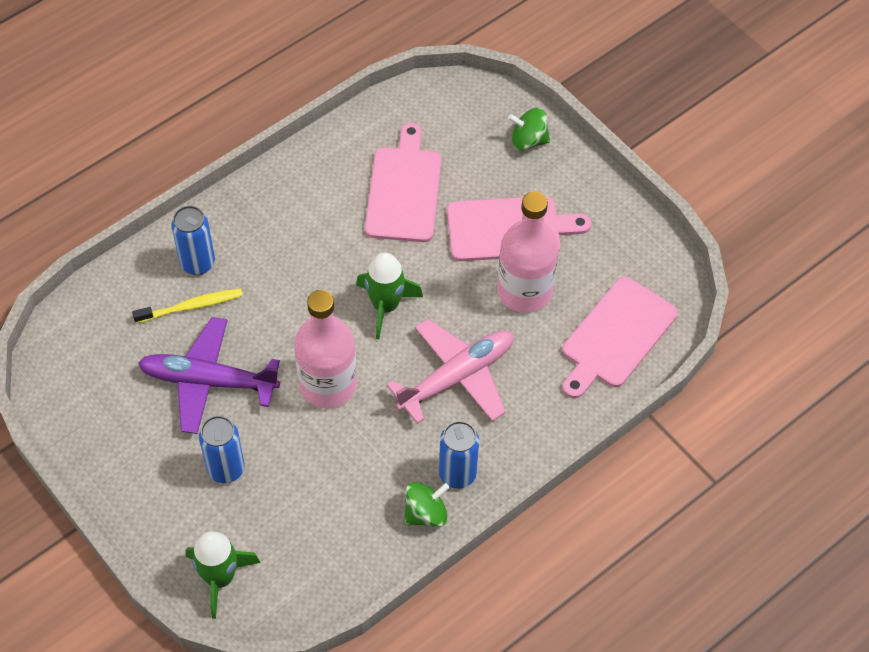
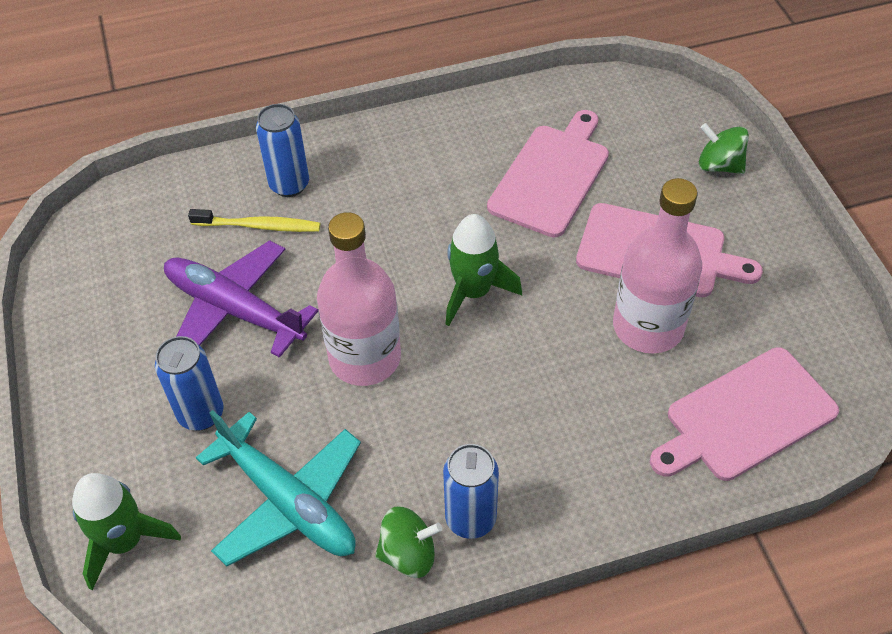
camera: 25 degrees right, 5 degrees down
(324, 508) = (288, 501): none -> turquoise plane
(457, 377) = (522, 399): pink plane -> none

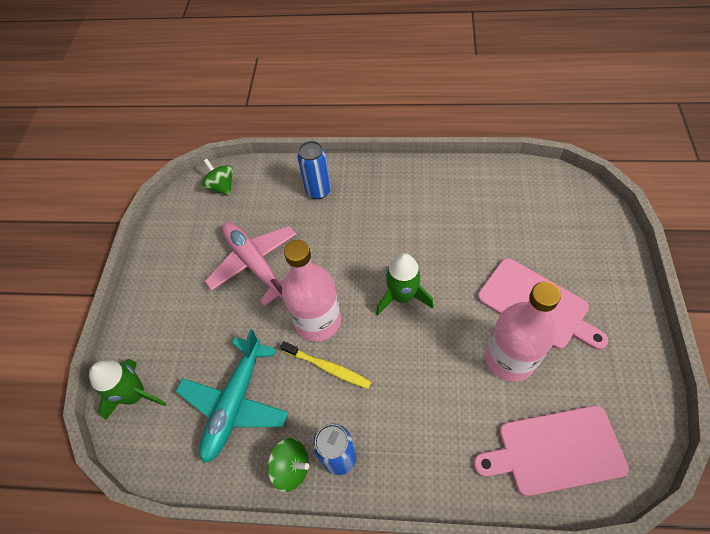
camera: 25 degrees right, 5 degrees up
(201, 414) = (209, 326): blue can -> none
(234, 309) = (255, 263): purple plane -> pink plane
(259, 226) = (290, 213): yellow toothbrush -> yellow toothbrush (328, 367)
(288, 501) = (235, 403): turquoise plane -> turquoise plane turned 45 degrees clockwise
(551, 176) = (483, 229): pink cutting board -> none
(719, 165) = (604, 253): green spinning top -> green spinning top (221, 186)

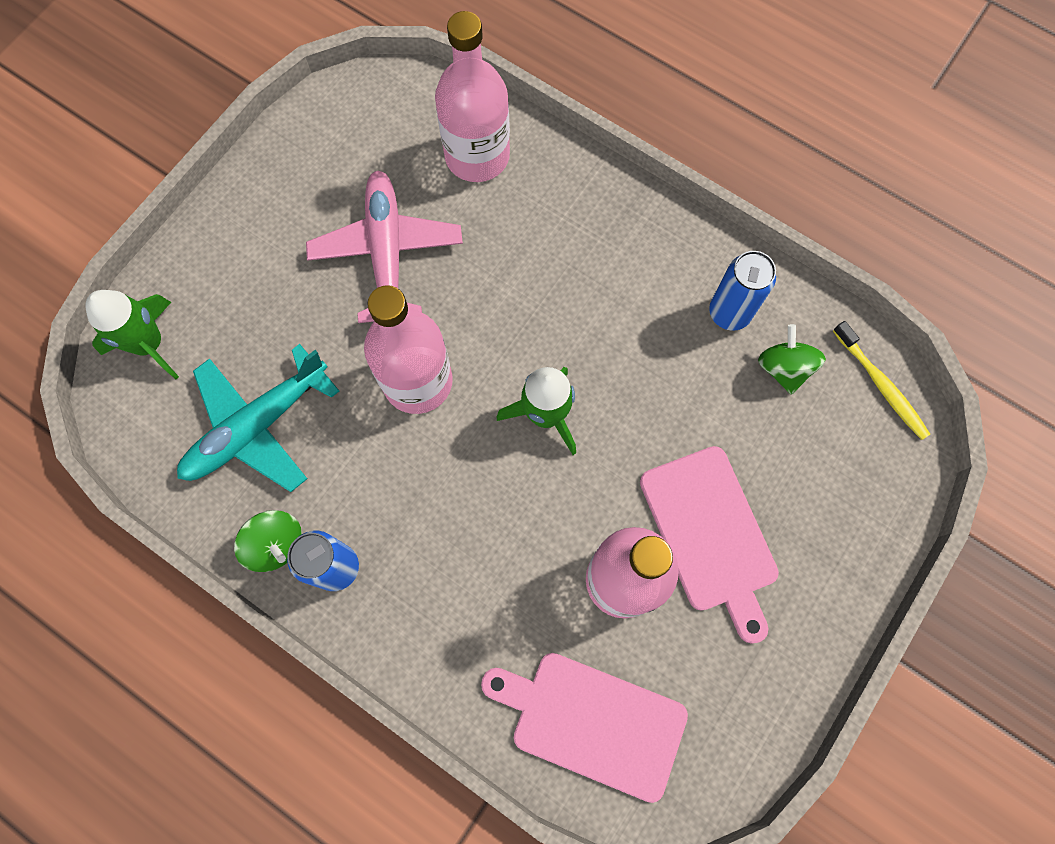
camera: 25 degrees right, 15 degrees up
(221, 186) = (411, 106): green spinning top -> green spinning top (784, 368)
(274, 191) = (477, 156): none -> pink bottle
(318, 191) = (536, 191): blue can -> blue can (729, 313)
(328, 367) = (391, 451): yellow toothbrush -> yellow toothbrush (881, 385)

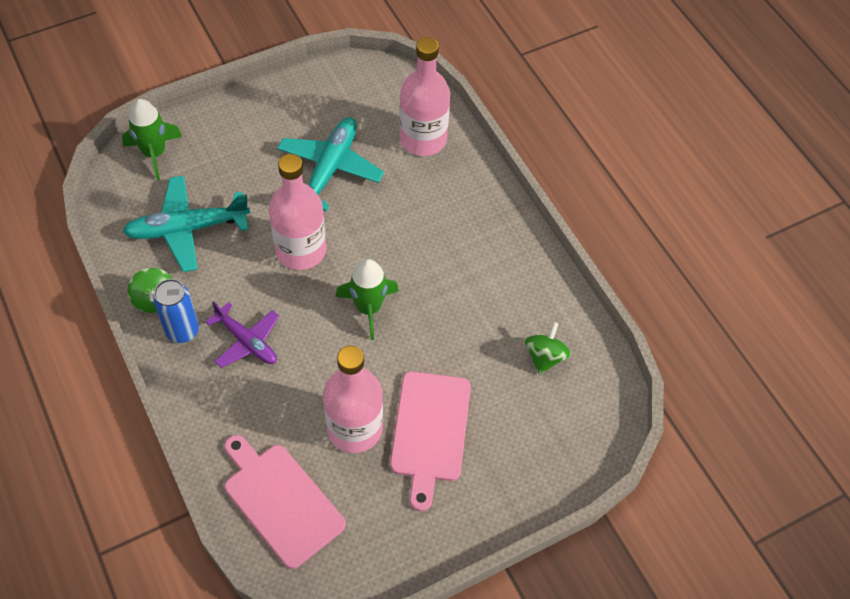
camera: 25 degrees right, 15 degrees down
(387, 252) = (330, 168): pink plane -> turquoise plane
(425, 538) = (247, 341): none -> purple plane
(729, 313) = (529, 306): blue can -> none
(881, 385) = (606, 399): yellow toothbrush -> none

